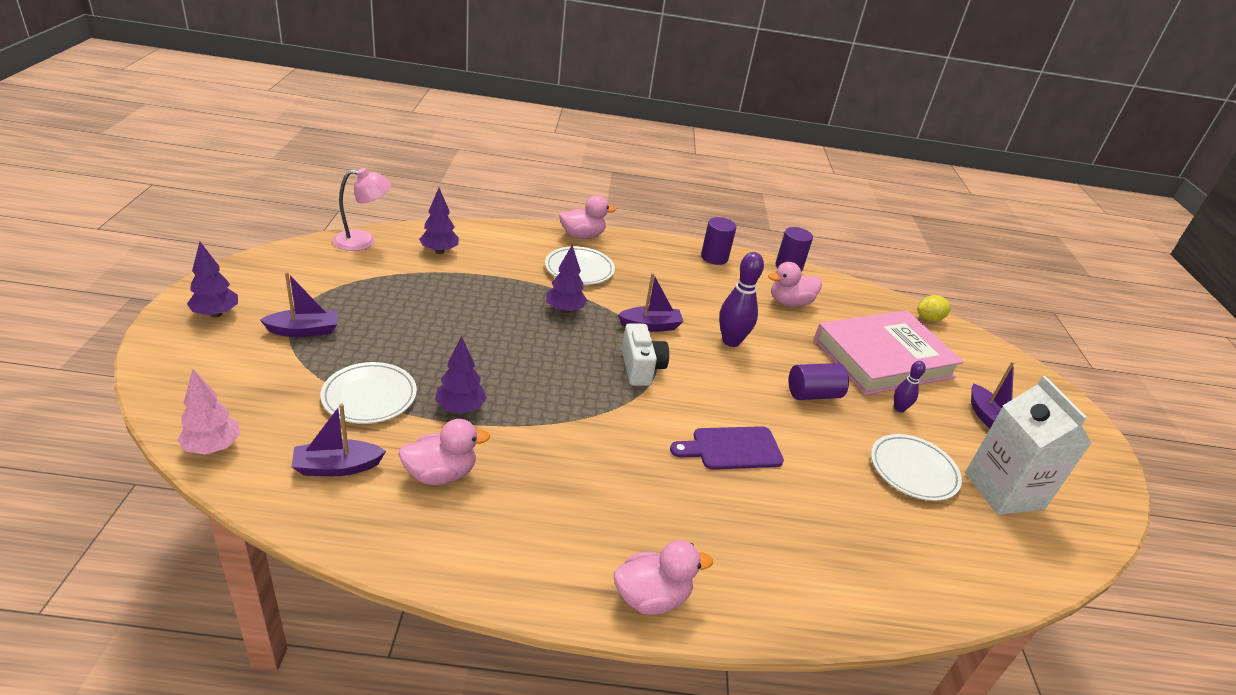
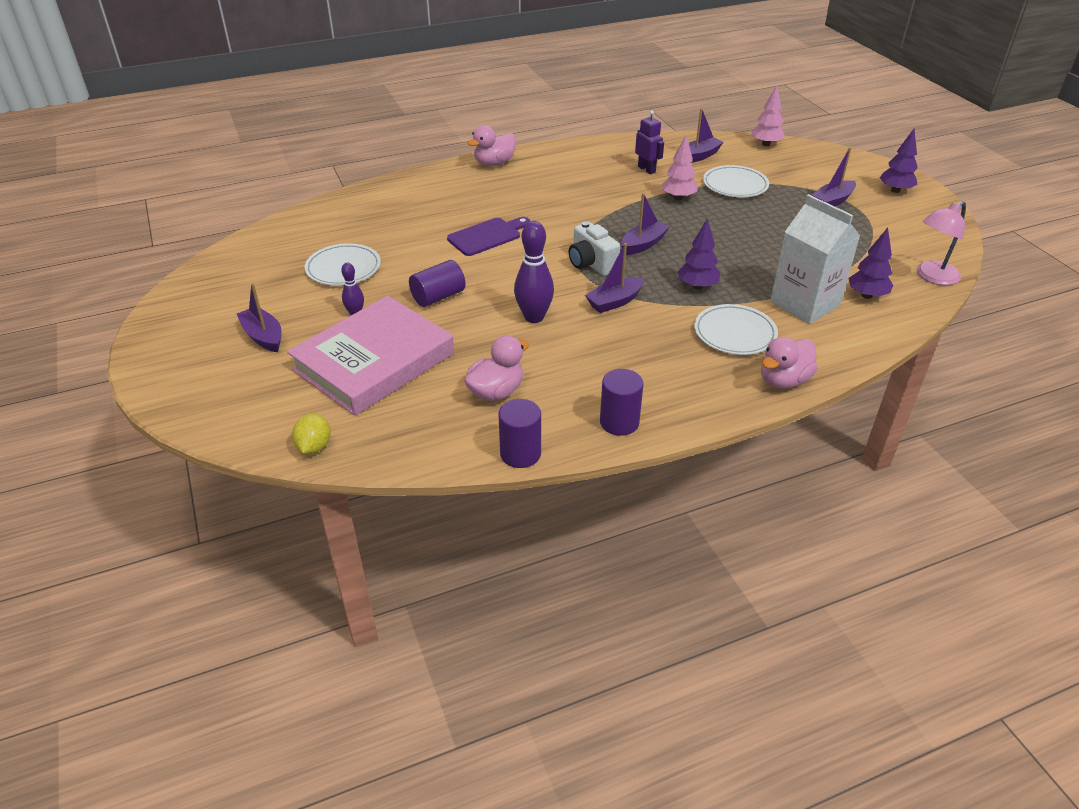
camera: 160 degrees right, 5 degrees up
(441, 474) = (646, 169): pink duck -> purple robot
(460, 408) = (678, 197): purple tree -> pink tree
(569, 367) = (643, 244): none -> purple boat
(929, 319) = (314, 447): yellow lemon -> yellow lemon turned 45 degrees counterclockwise
(1003, 491) = (266, 279): white carton -> white carton (804, 304)

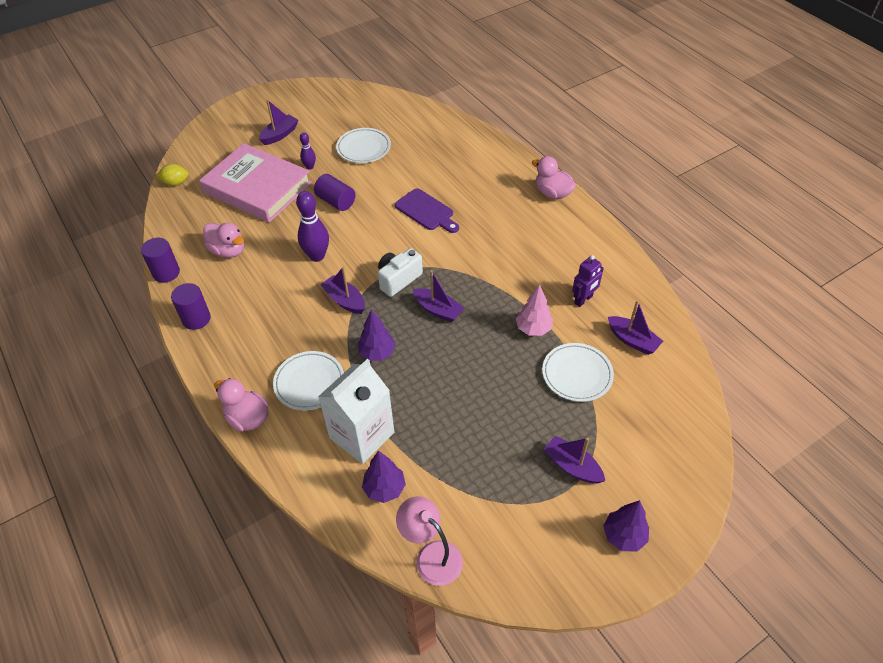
camera: 80 degrees right, 10 degrees up
(765, 144) = (691, 401): pink tree -> none

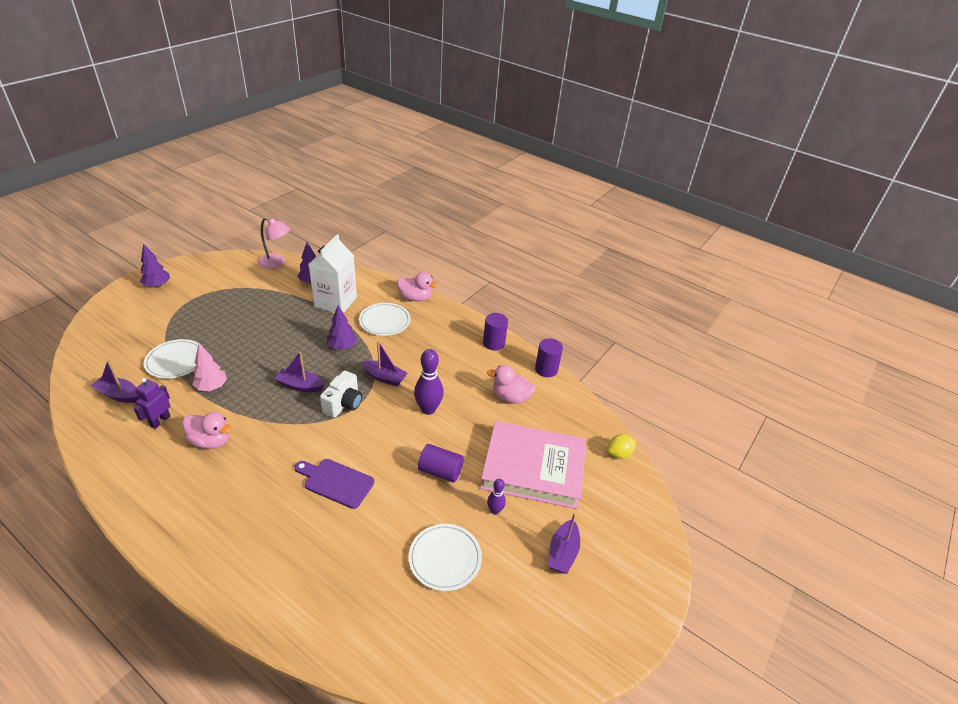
camera: 155 degrees right, 10 degrees down
(552, 193) = (180, 546): pink duck -> pink duck (211, 441)
(572, 466) = (187, 310): purple boat -> none

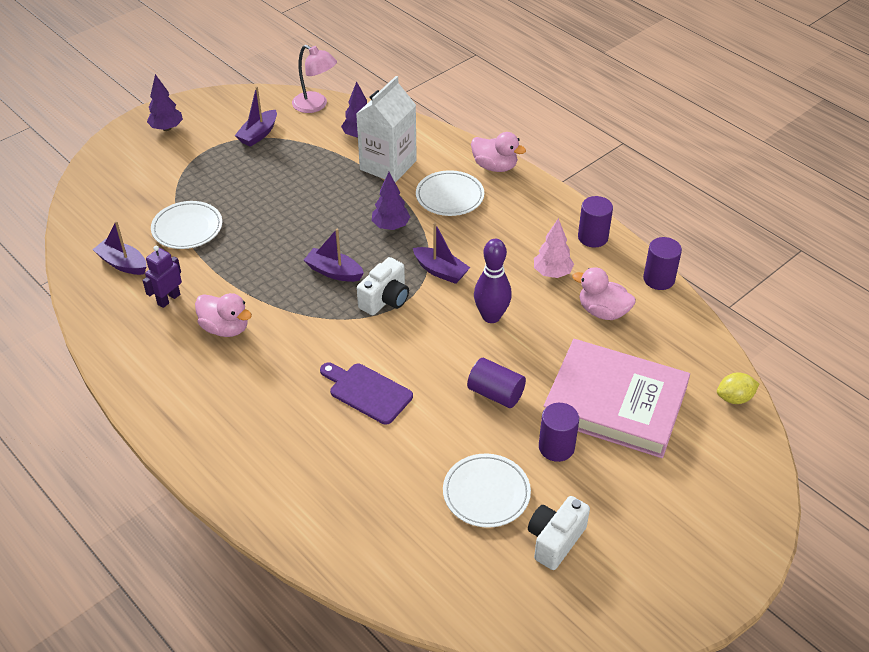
camera: 15 degrees right, 5 degrees up
(212, 387) = (228, 264): pink tree -> pink tree (552, 273)
(495, 510) = (556, 447): purple bowling pin -> purple cylinder
(507, 593) = (555, 540): none -> white camera
(562, 552) = (632, 505): purple boat -> purple boat (258, 134)

